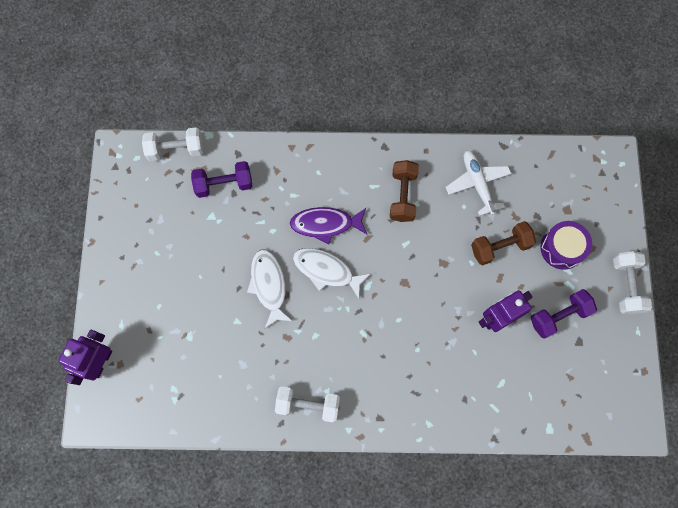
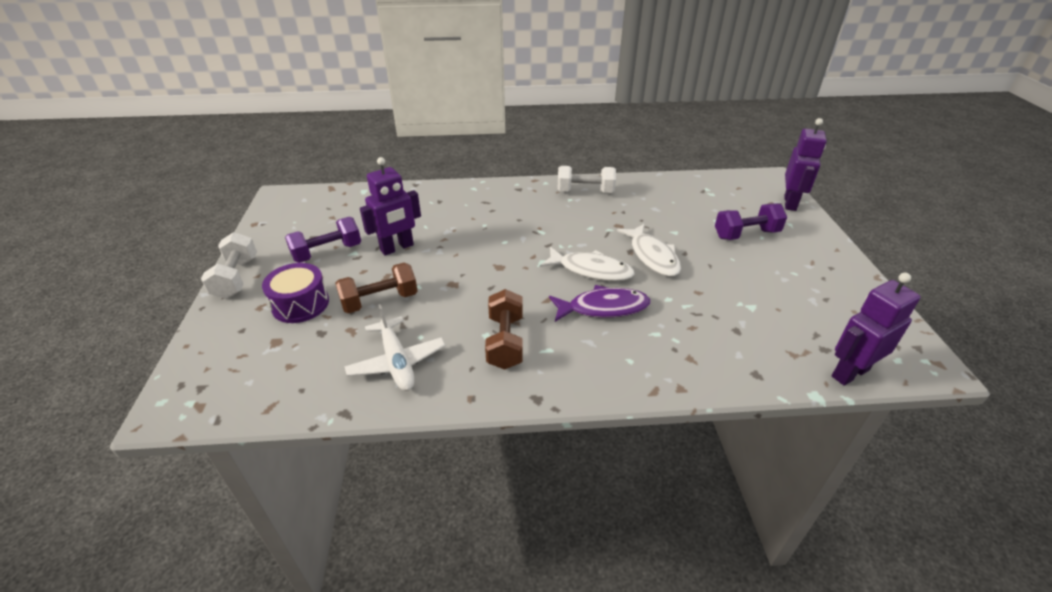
camera: 175 degrees right, 35 degrees down
(176, 150) = (849, 373): white dumbbell -> purple robot
(224, 184) = (755, 338): purple dumbbell -> purple dumbbell (746, 234)

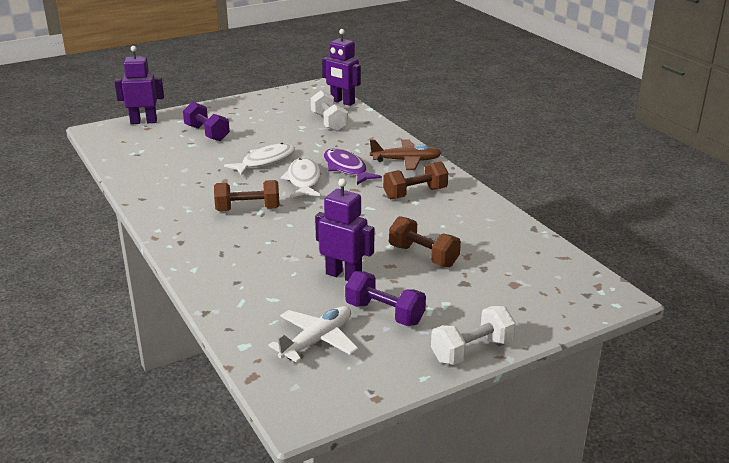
camera: 115 degrees left, 10 degrees down
(300, 304) = (465, 293): purple drum -> none
(397, 362) = (475, 225): white plane -> white plane (317, 340)
(549, 226) = (248, 209): none -> brown dumbbell
(585, 191) = (168, 205): white dumbbell -> white dumbbell (329, 122)
(599, 367) = (406, 161): none -> brown plane

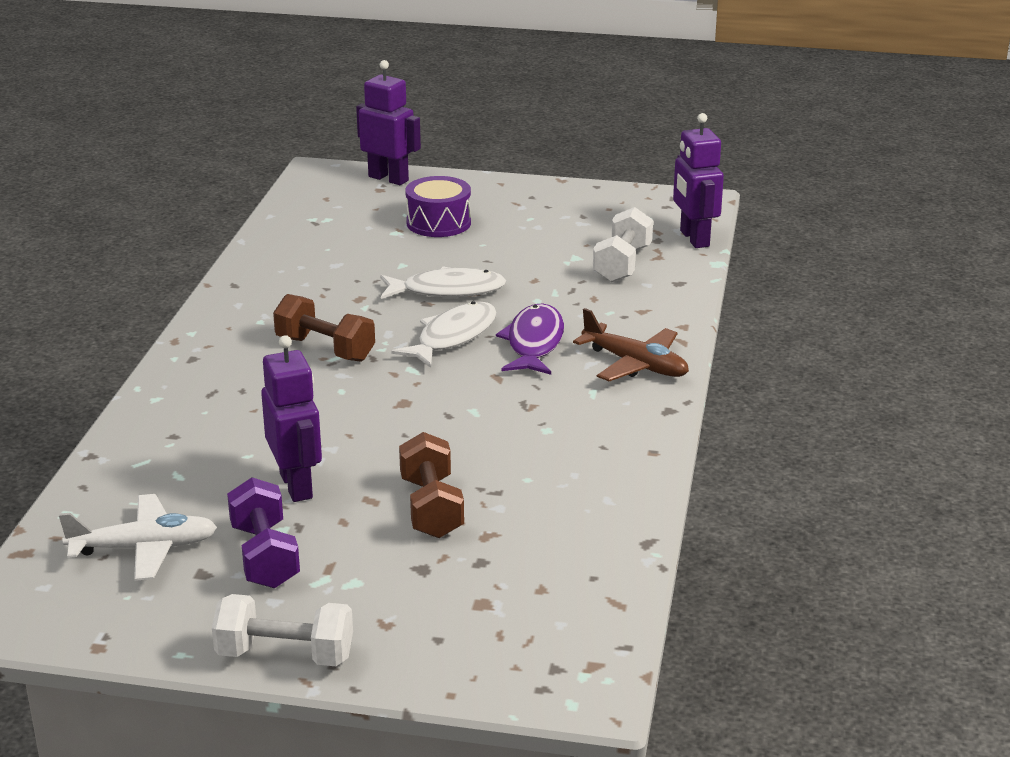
camera: 40 degrees right, 0 degrees up
(207, 133) = (438, 223): purple dumbbell -> purple drum
(415, 193) = (566, 417): brown dumbbell -> none

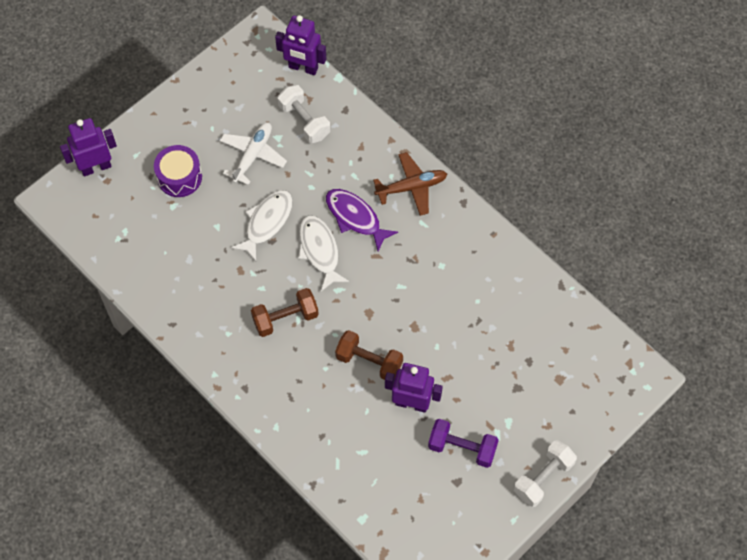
camera: 55 degrees left, 35 degrees up
(144, 548) = (418, 497): white plane -> white plane (253, 155)
(431, 508) = (472, 355): brown dumbbell -> brown dumbbell (369, 361)

